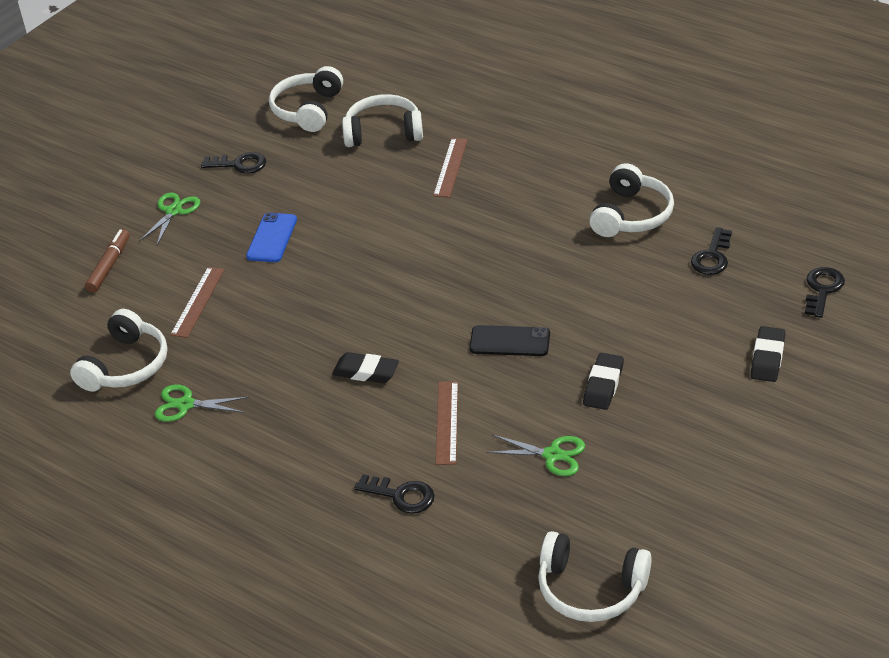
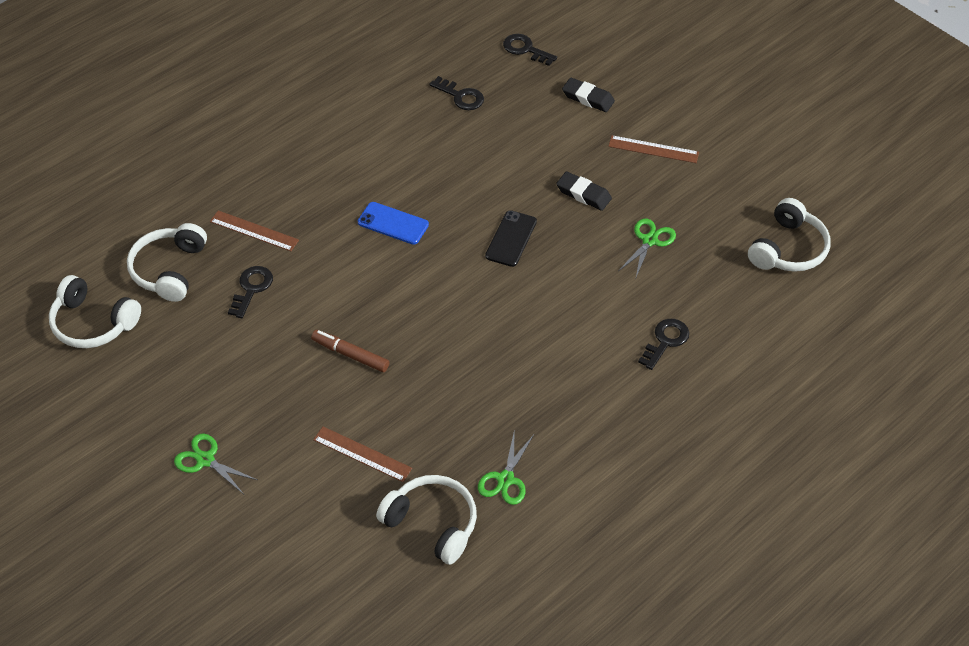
camera: 80 degrees left, 10 degrees up
(109, 266) = (269, 526): brown marker -> brown marker (350, 355)
(239, 164) = (155, 393): black key -> black key (251, 288)
(272, 238) = (292, 382): blue phone -> blue phone (393, 223)
(366, 372) = (512, 340): black eraser -> none
(447, 422) = (592, 297): brown ruler -> brown ruler (653, 149)
(631, 215) = (385, 129): white headphones -> none

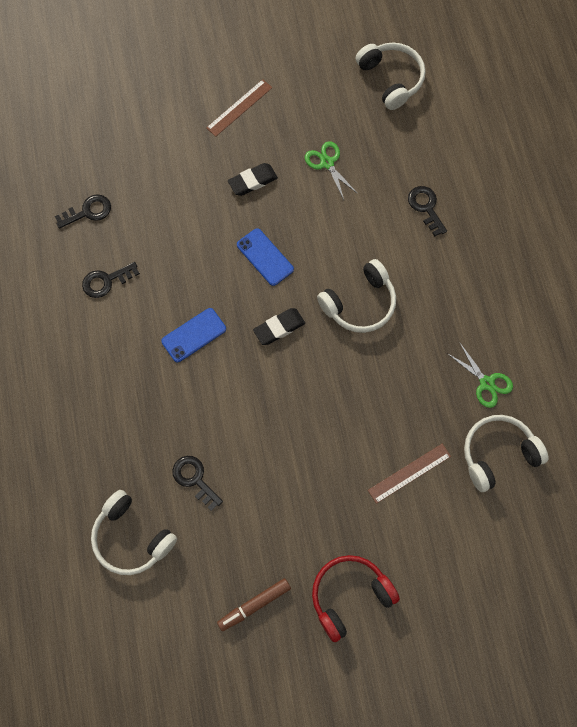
camera: 60 degrees left, 20 degrees up
(93, 323) = (152, 628): white headphones -> white headphones (360, 303)
(205, 460) = (350, 596): green scissors -> red headphones
(254, 231) = (132, 448): brown ruler -> none
(350, 355) = (309, 435): brown marker -> brown marker (254, 605)
(511, 239) = (265, 257): black phone -> blue phone
(525, 49) = (68, 135): black key -> black key (106, 281)
(588, 98) = (155, 121): black eraser -> black eraser (279, 328)

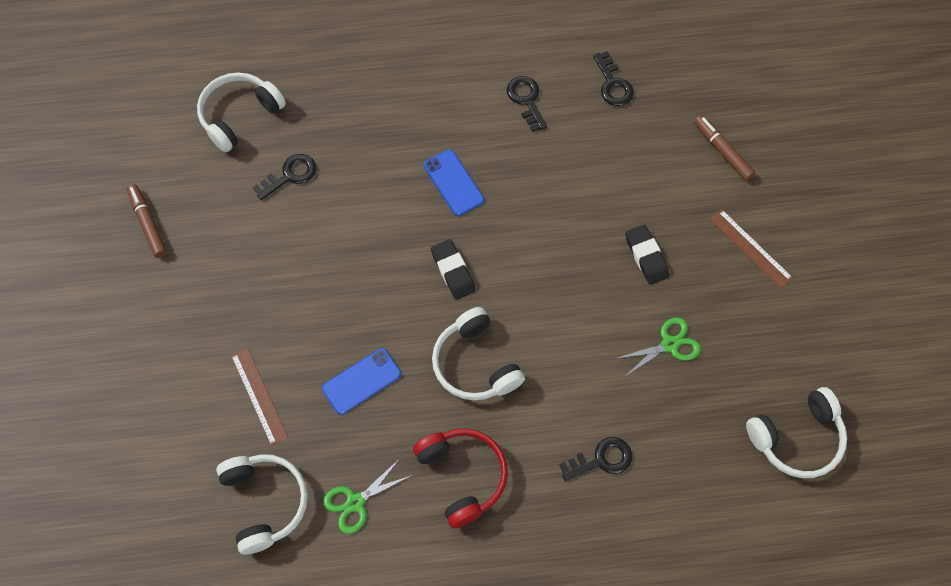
camera: 95 degrees right, 5 degrees down
(151, 127) = (722, 151): none -> brown marker
(265, 257) = (544, 263): blue phone -> blue phone (361, 381)
(350, 596) = (137, 318): red headphones -> red headphones (462, 476)

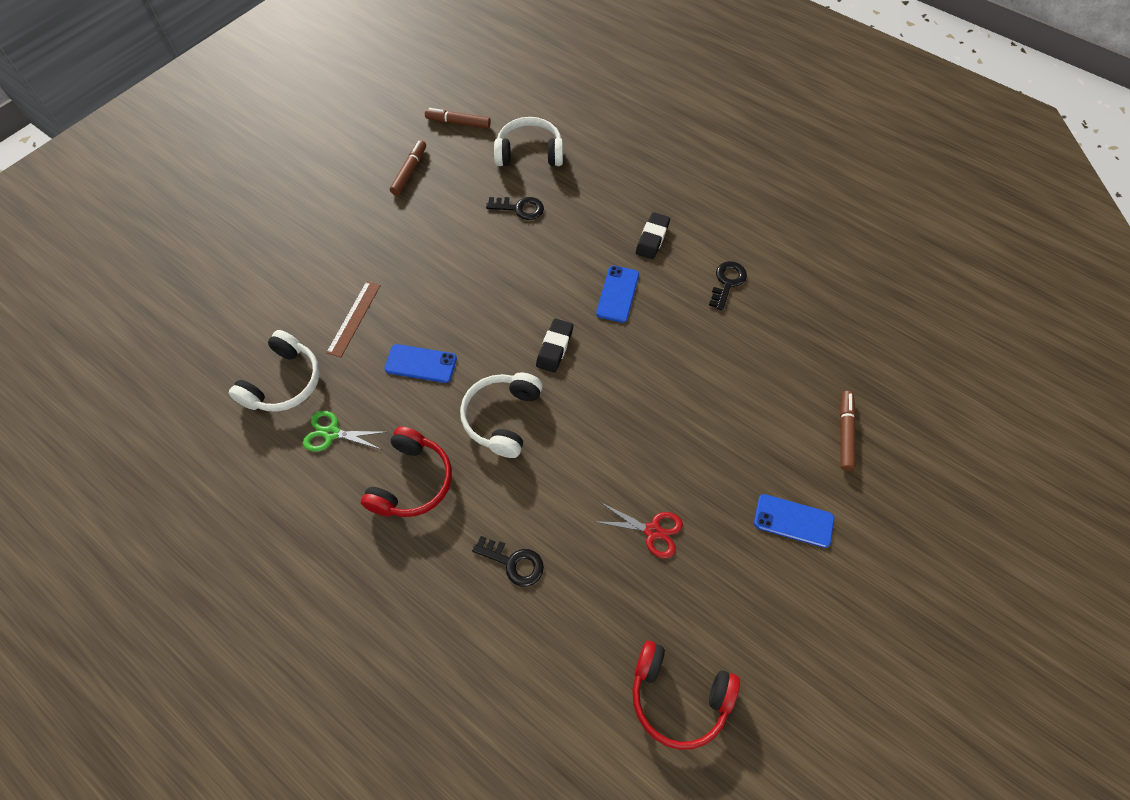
camera: 45 degrees right, 5 degrees down
(138, 139) = (458, 123): none -> brown marker
(613, 84) = (804, 321): black key -> none
(646, 256) = (702, 455): black eraser -> black eraser (652, 238)
(669, 344) = (652, 531): green scissors -> red scissors
(750, 248) = (793, 520): brown ruler -> blue phone
(797, 438) = (678, 697): white headphones -> red headphones

